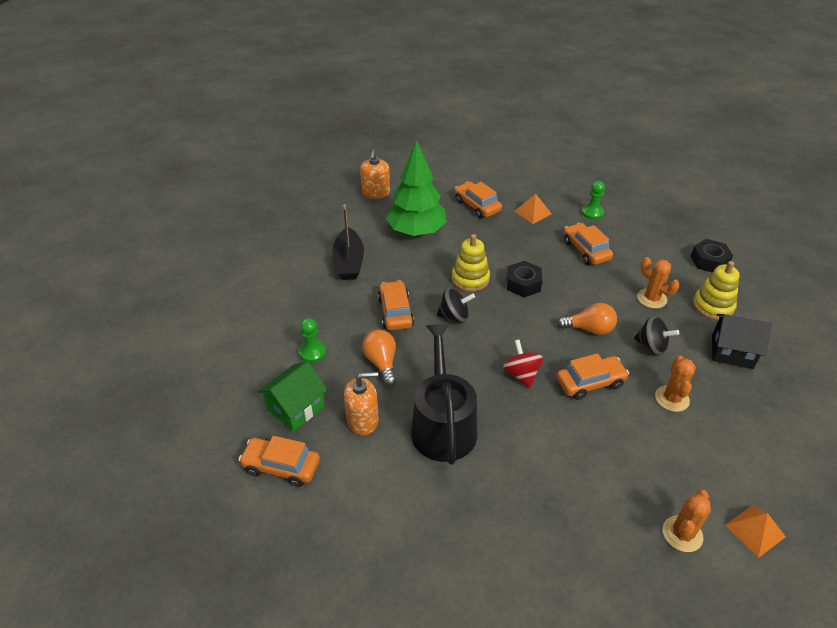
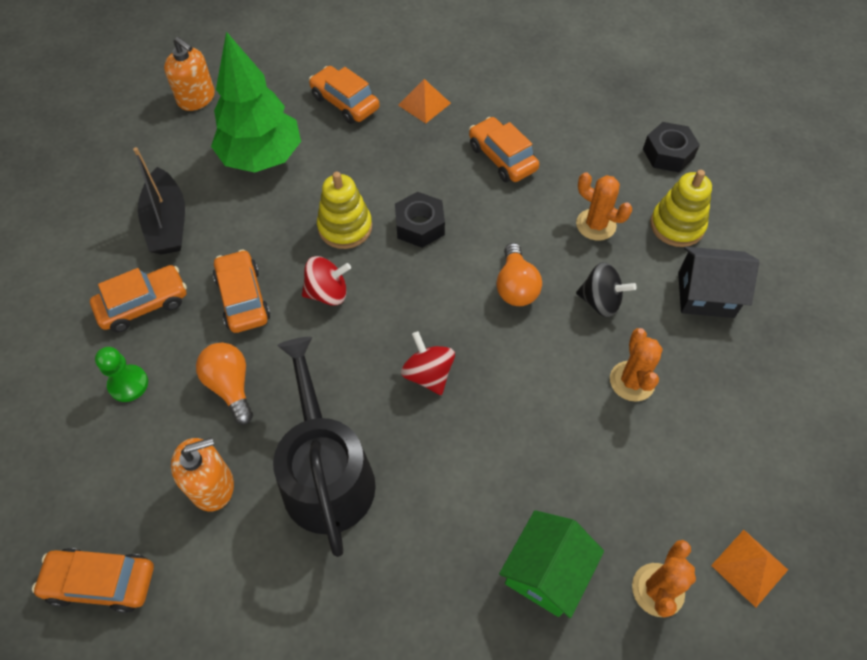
camera: 10 degrees left, 15 degrees up
(296, 408) = (113, 481): green house -> green house (546, 572)
(376, 193) = (196, 98): orange soap dispenser -> orange soap dispenser turned 45 degrees counterclockwise
(454, 316) = (327, 293): black spinning top -> red spinning top
(589, 329) = (515, 287): orange light bulb -> orange light bulb turned 90 degrees clockwise
(590, 382) = (522, 373): orange car -> orange car (144, 304)
(592, 213) = (506, 94): green pawn -> none

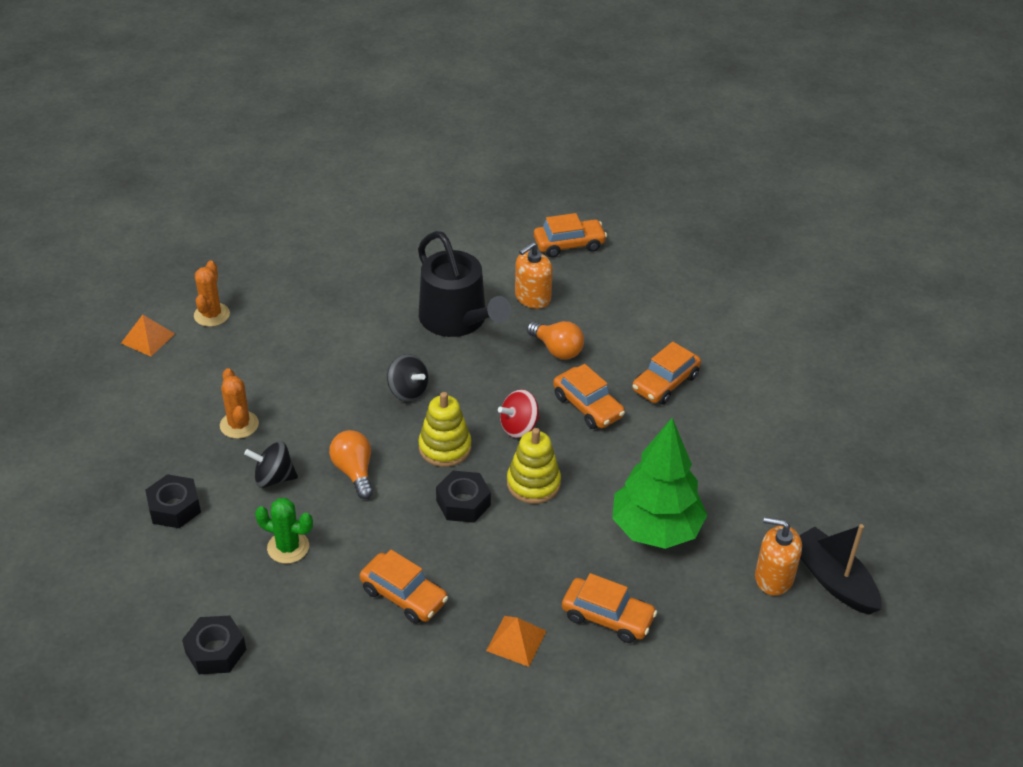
camera: 160 degrees right, 15 degrees down
(128, 384) = (633, 334): green pawn -> none
(168, 223) = (698, 447): black boat -> black boat (833, 580)
(428, 374) = (408, 391): red spinning top -> black spinning top
(546, 572) = (288, 307): green house -> none
(596, 225) = (288, 547): orange cactus -> green cactus
(677, 225) = (203, 567): yellow stacking toy -> yellow stacking toy (445, 447)
(705, 295) = (174, 507): black house -> black nut

